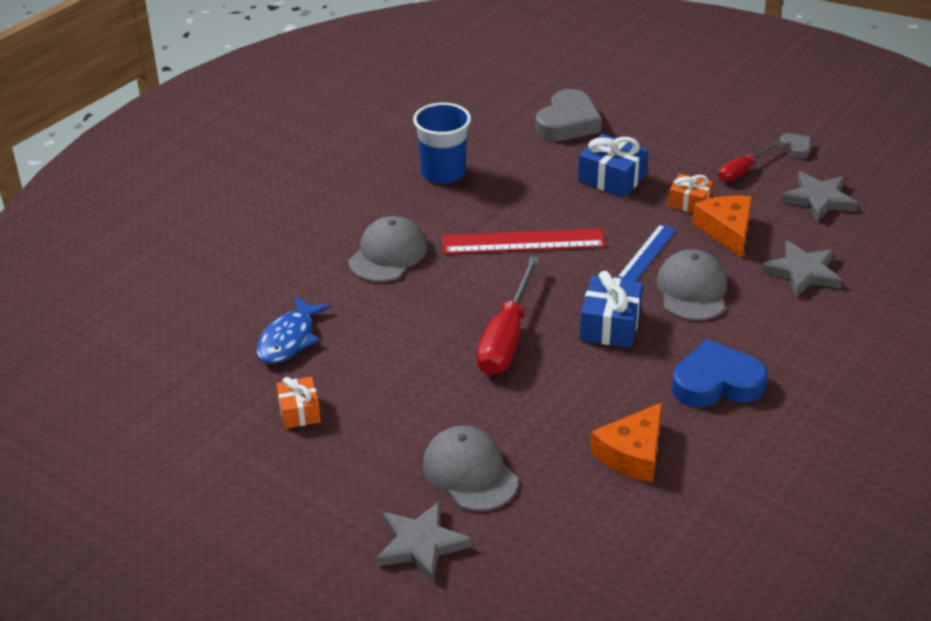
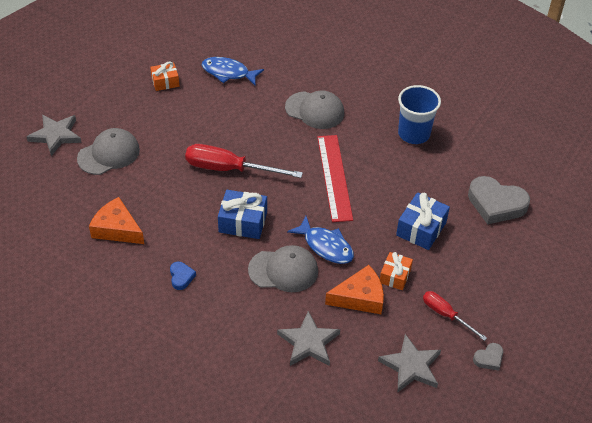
camera: 85 degrees right, 10 degrees up
(647, 253) = (326, 246): blue ruler -> blue fish
(716, 383) = (181, 277): blue heart -> blue heart, size x0.47

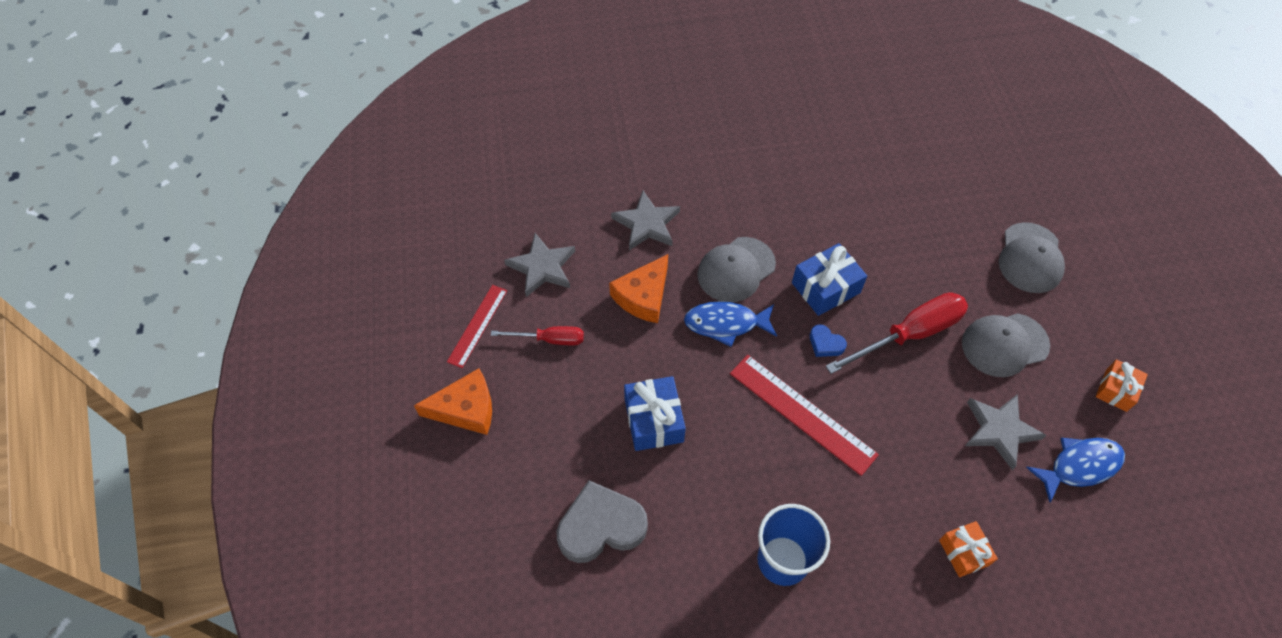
camera: 140 degrees right, 10 degrees up
(56, 135) = (1100, 237): grey star -> grey star (1000, 430)
(117, 229) = (916, 196): orange cheese -> orange cheese (466, 409)
(181, 277) = (810, 198): blue heart -> blue heart (825, 344)
(315, 110) = (925, 494): grey cap -> grey cap (1004, 344)
(395, 276) = (631, 343): orange gift -> orange gift (963, 552)
(489, 358) = (477, 325): grey heart -> red ruler

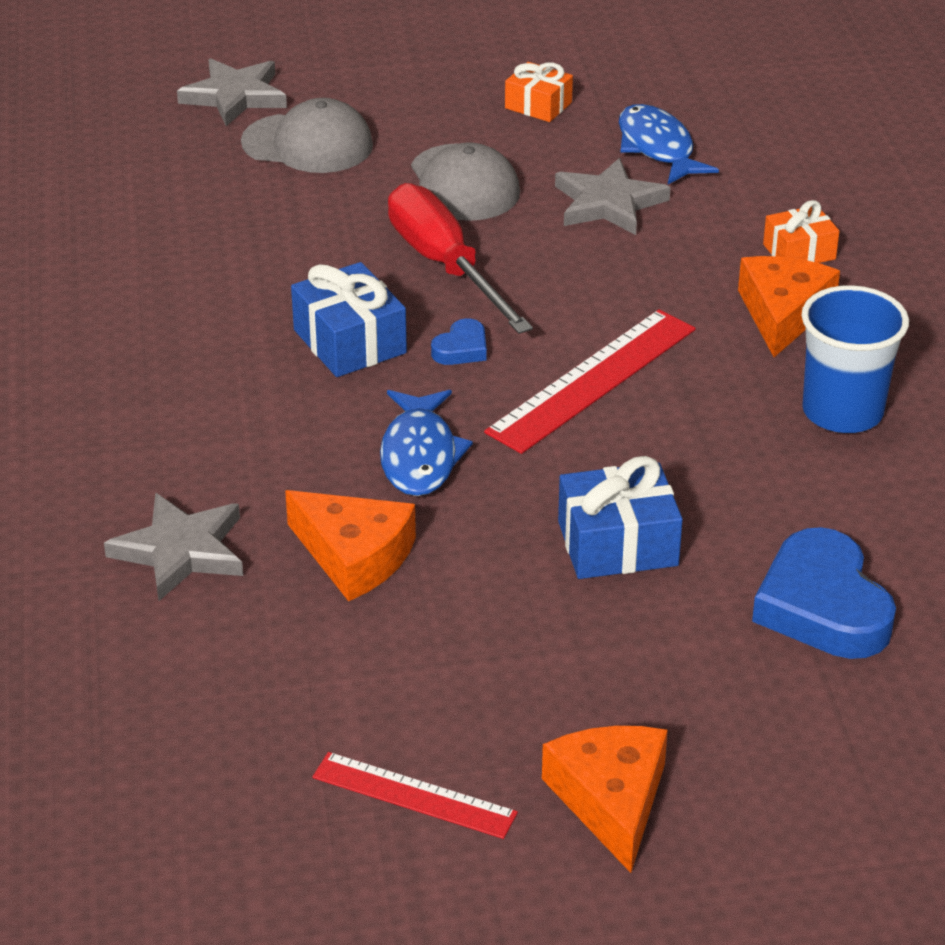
camera: 90 degrees left, 20 degrees down
(542, 267) = (273, 701): grey star -> grey star (235, 96)
(550, 339) = (450, 683): red screwdriver -> none
(601, 526) = (822, 606): grey heart -> blue heart
(736, 270) = (303, 440): grey cap -> none
(887, 533) = (782, 314): none -> orange cheese

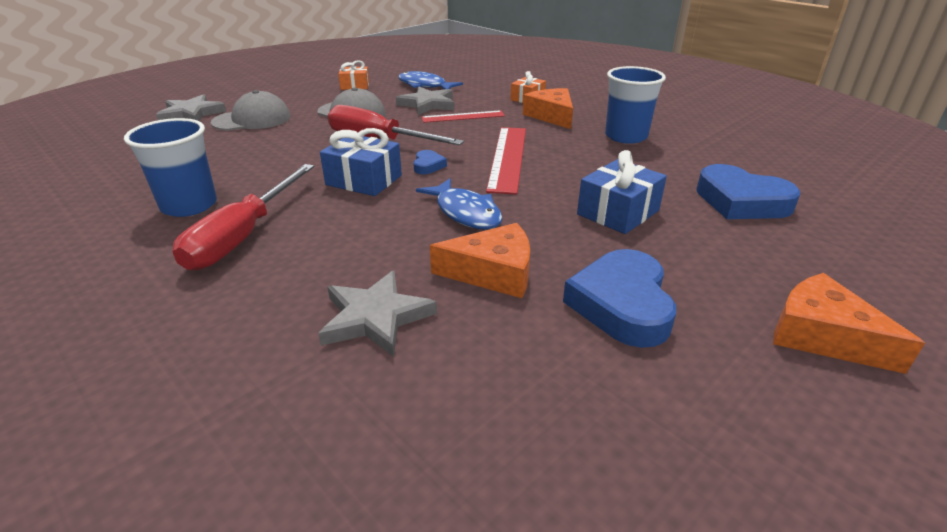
camera: 35 degrees left, 5 degrees down
(112, 300) = (189, 205): none -> blue cup
(136, 378) = (243, 236): none -> red screwdriver
(414, 795) = (728, 398): red ruler -> red ruler (463, 117)
(445, 660) = (621, 304): none -> blue heart

